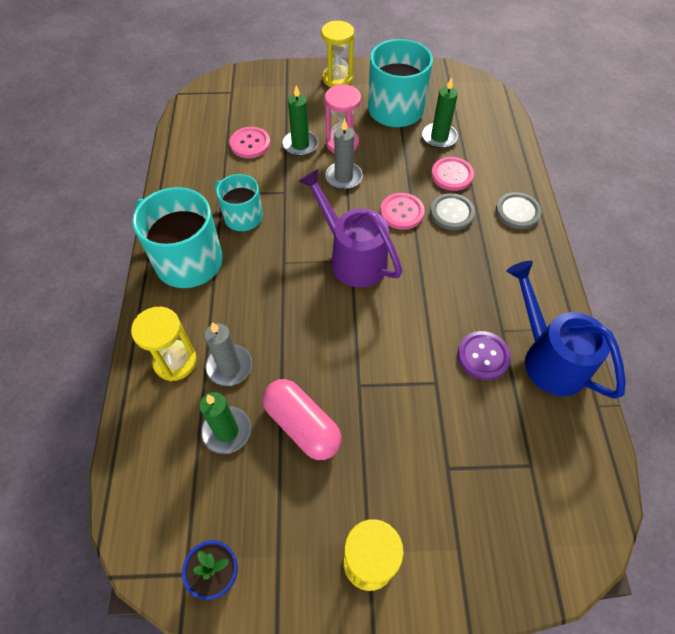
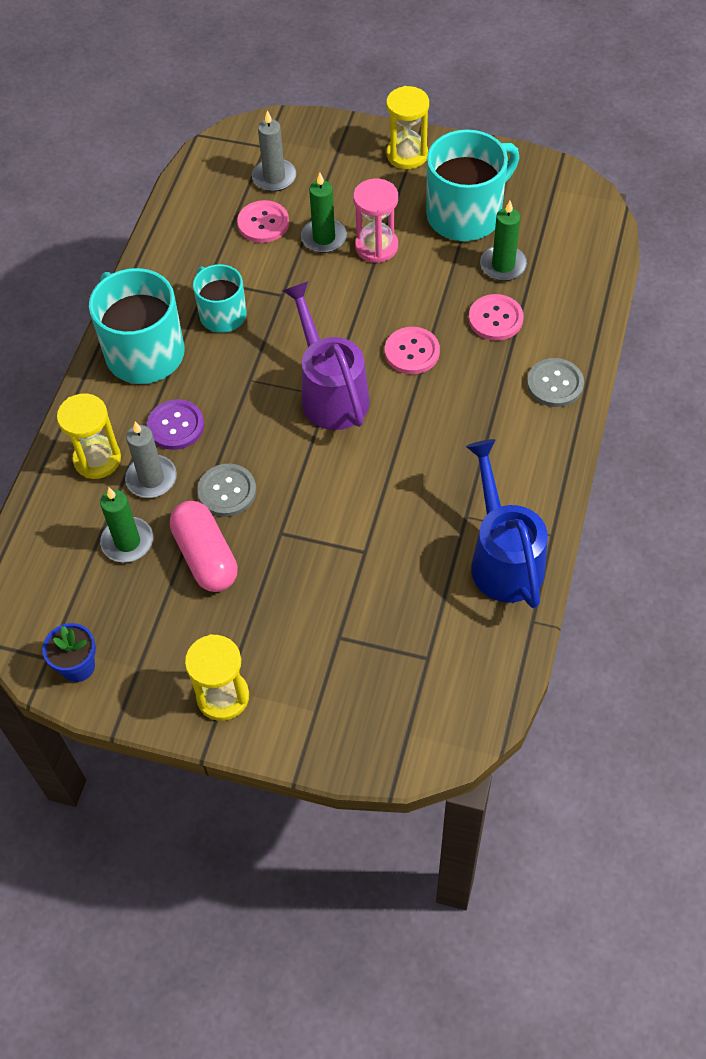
camera: 20 degrees right, 0 degrees up
(343, 177) = (360, 292): grey candle -> grey candle (274, 177)
(451, 213) = (472, 366): grey button -> grey button (227, 491)
(483, 356) = (430, 537): purple button -> purple button (176, 426)

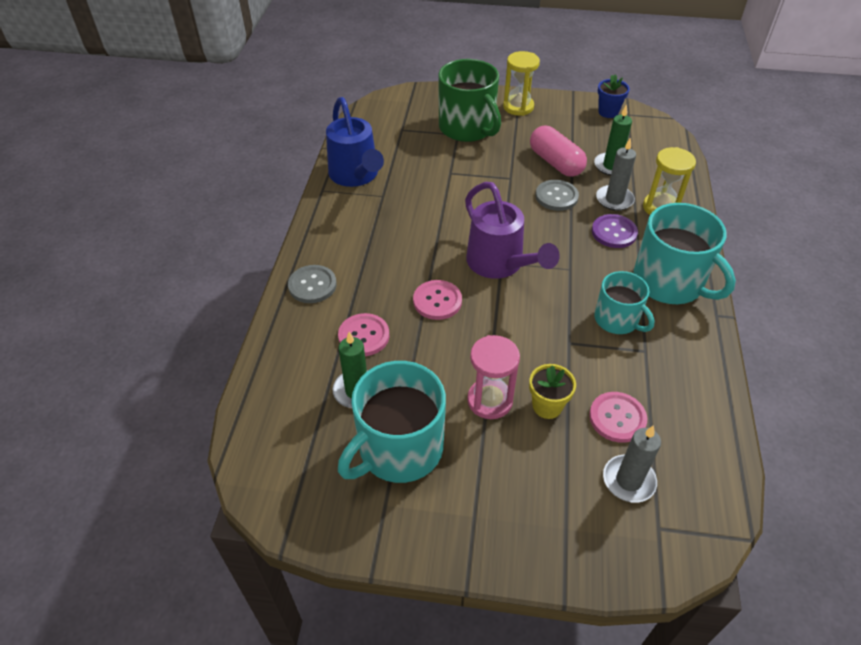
camera: 170 degrees right, 10 degrees down
(320, 650) = (467, 128): none -> green mug
(324, 238) = (547, 406): green candle -> yellow flower pot
(407, 155) = (478, 530): yellow hourglass -> none

